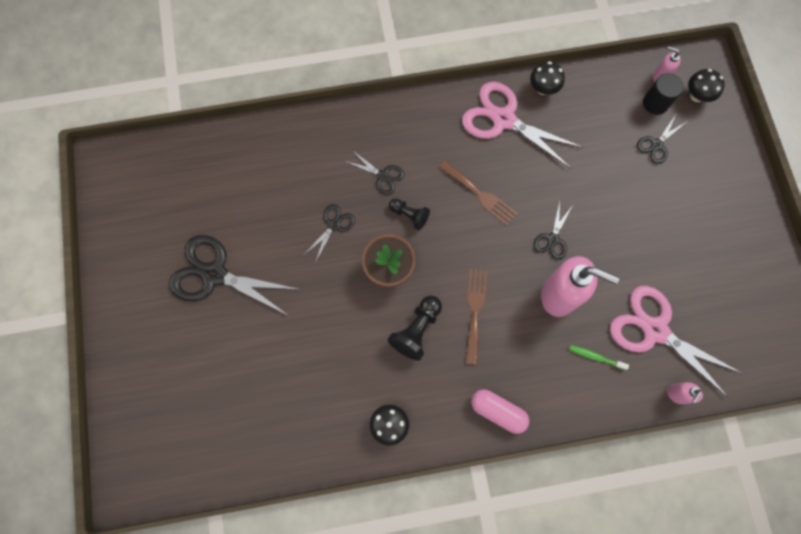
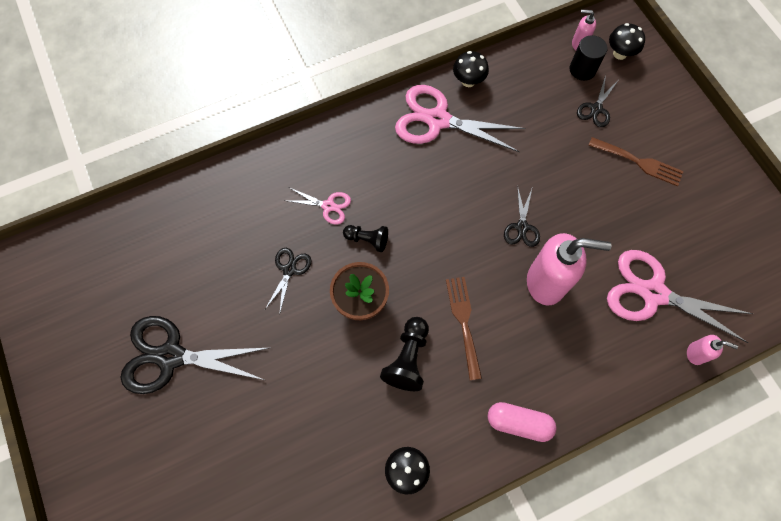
camera: 15 degrees left, 5 degrees down
(382, 176) = (328, 206): black scissors -> pink scissors
(480, 195) = (435, 200): brown fork -> brown fork (639, 162)
(595, 357) = (602, 337): green toothbrush -> none
(677, 394) = (696, 353): pink soap dispenser -> pink soap dispenser turned 90 degrees counterclockwise

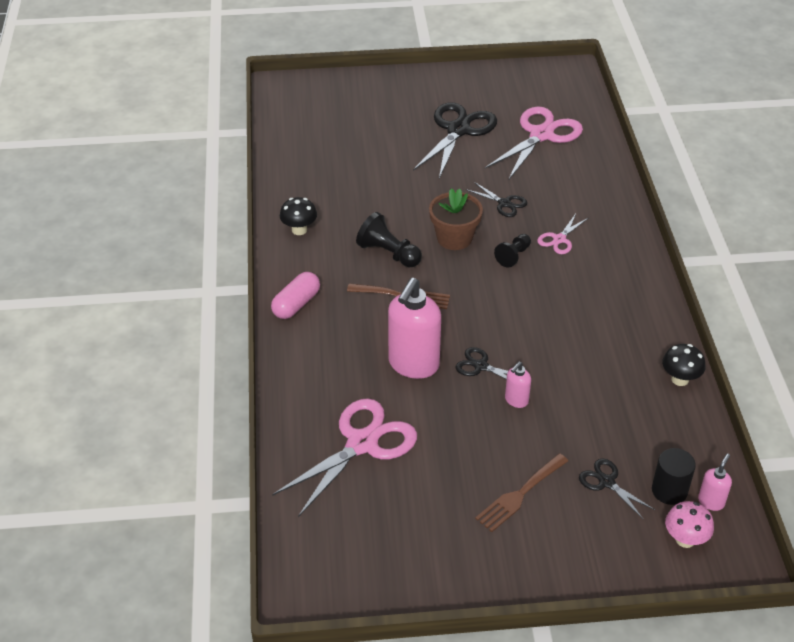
camera: 110 degrees right, 25 degrees down
(437, 120) = (634, 339): pink scissors -> pink scissors (541, 135)
(620, 54) = (685, 539): black mushroom -> pink mushroom
(696, 353) = (285, 452): pink soap dispenser -> pink soap dispenser (516, 400)

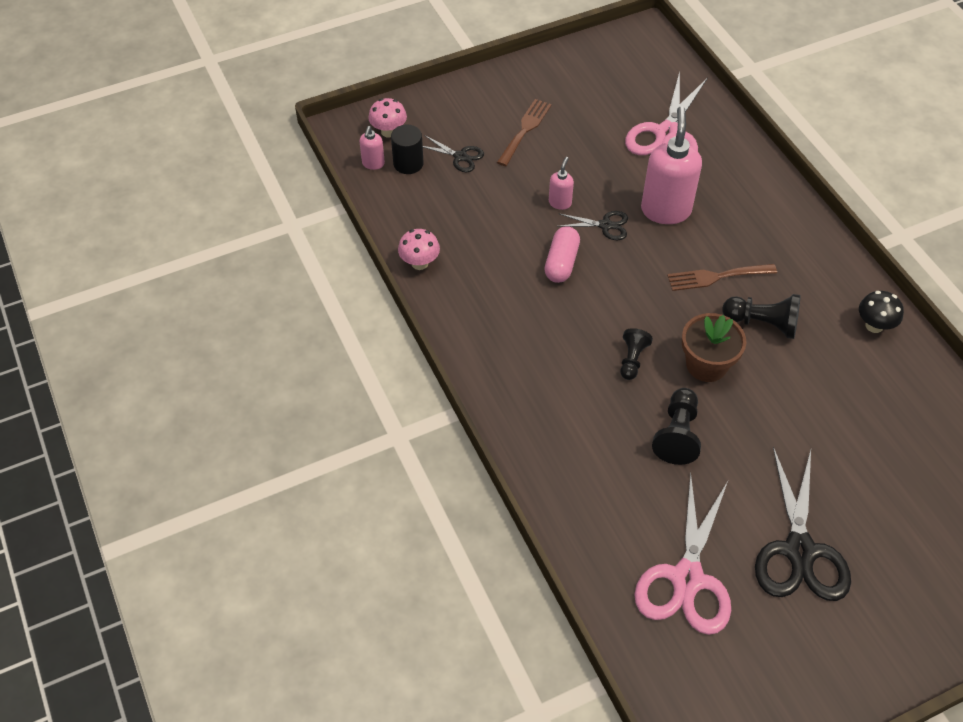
camera: 160 degrees right, 10 degrees up
(296, 304) = (810, 239): pink capsule -> pink capsule (561, 263)
(504, 203) = (677, 435): black scissors -> black pawn
(559, 239) = (592, 398): pink scissors -> none
(680, 379) = (419, 263): black mushroom -> pink mushroom

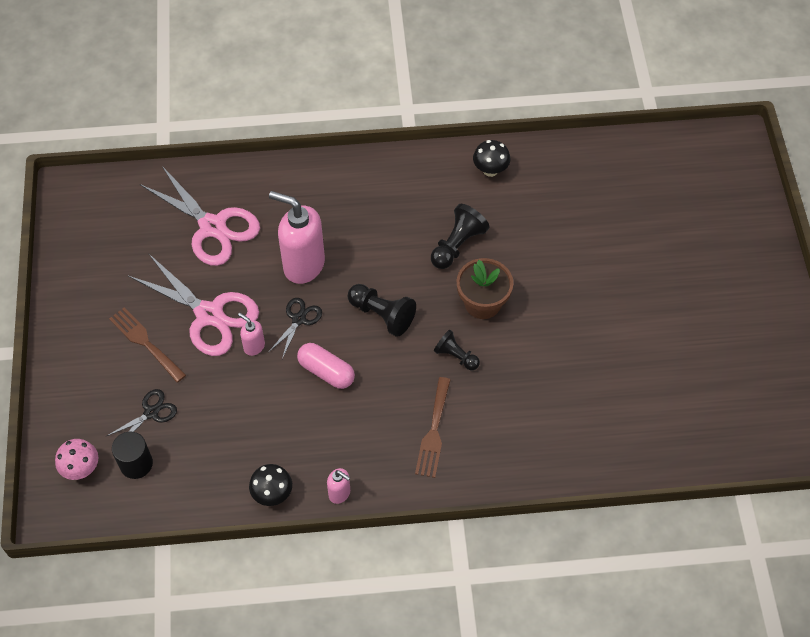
camera: 70 degrees left, 5 degrees up
(373, 164) = (119, 497): pink soap dispenser -> pink soap dispenser (339, 493)
(419, 263) = (272, 494): pink mushroom -> black mushroom
(677, 435) = (542, 352): black pawn -> black pawn (382, 315)
(687, 579) = (674, 399): pink scissors -> pink scissors (209, 314)
(716, 277) = (395, 258): brown fork -> brown fork (433, 432)
(799, 551) = (673, 312): black scissors -> none

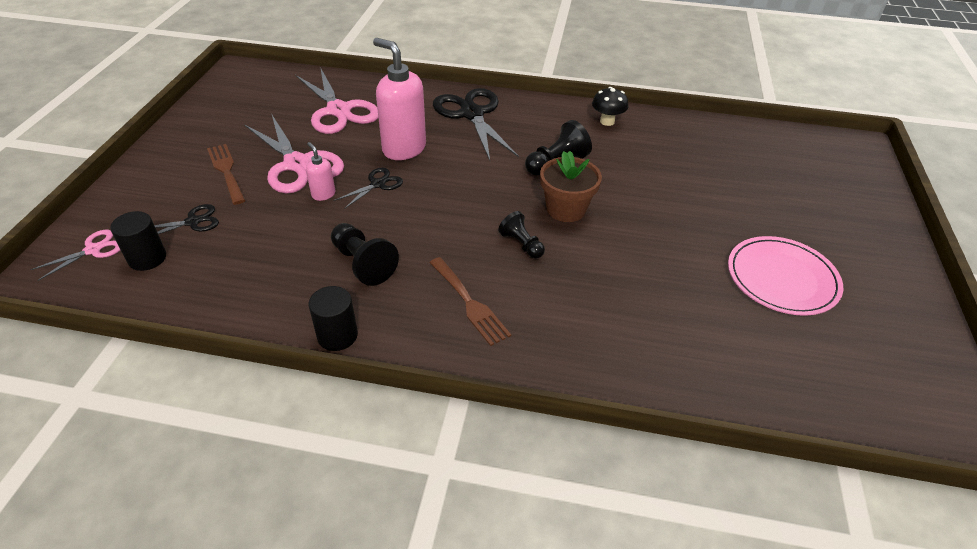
camera: 15 degrees right, 15 degrees down
(81, 469) = (93, 250): pink mushroom -> pink scissors
(272, 494) = (265, 318): black mushroom -> none
(326, 371) = (382, 228): pink capsule -> none
(339, 493) = (337, 335): pink soap dispenser -> black cylinder
(351, 195) = (472, 114): none -> black scissors
(382, 315) = (460, 197): black pawn -> black pawn (363, 263)
(433, 432) = (470, 303): brown fork -> brown fork turned 60 degrees counterclockwise
(681, 333) = (782, 278): none -> pink plate

